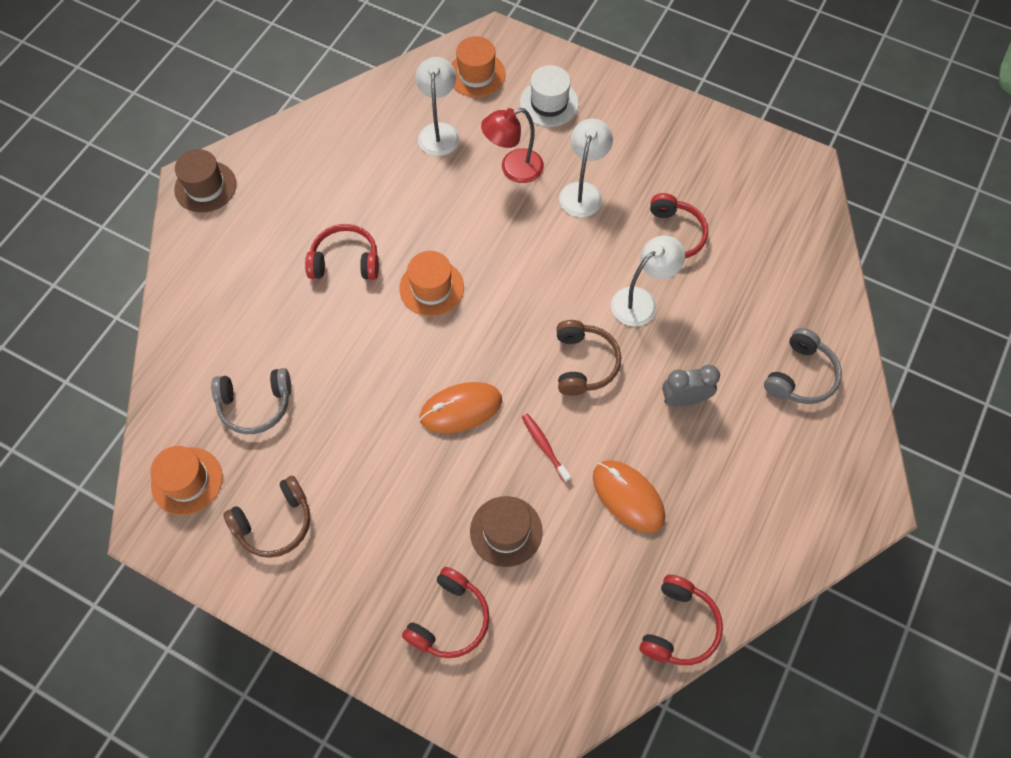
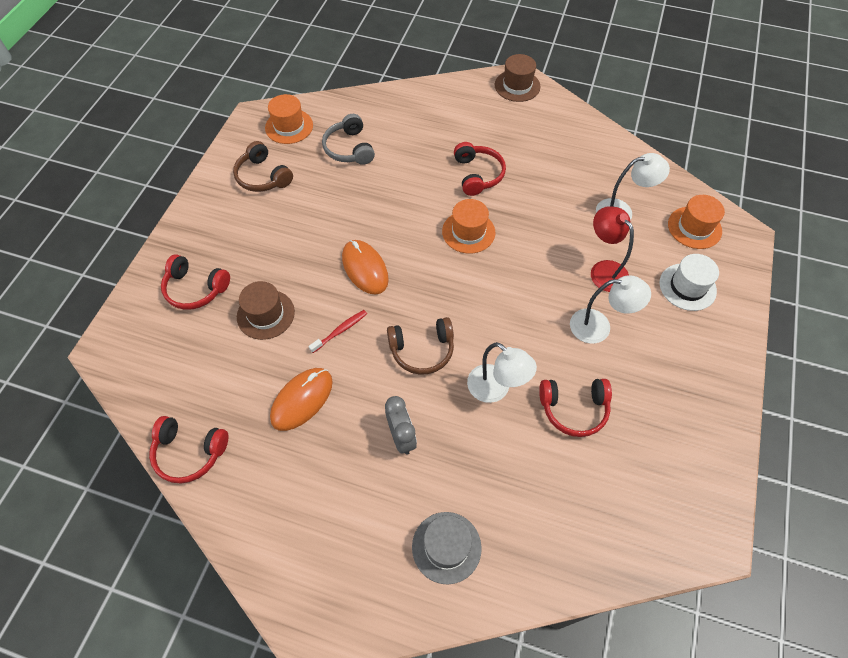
camera: 80 degrees right, 5 degrees down
(800, 376) = (446, 547): grey headphones -> grey hat

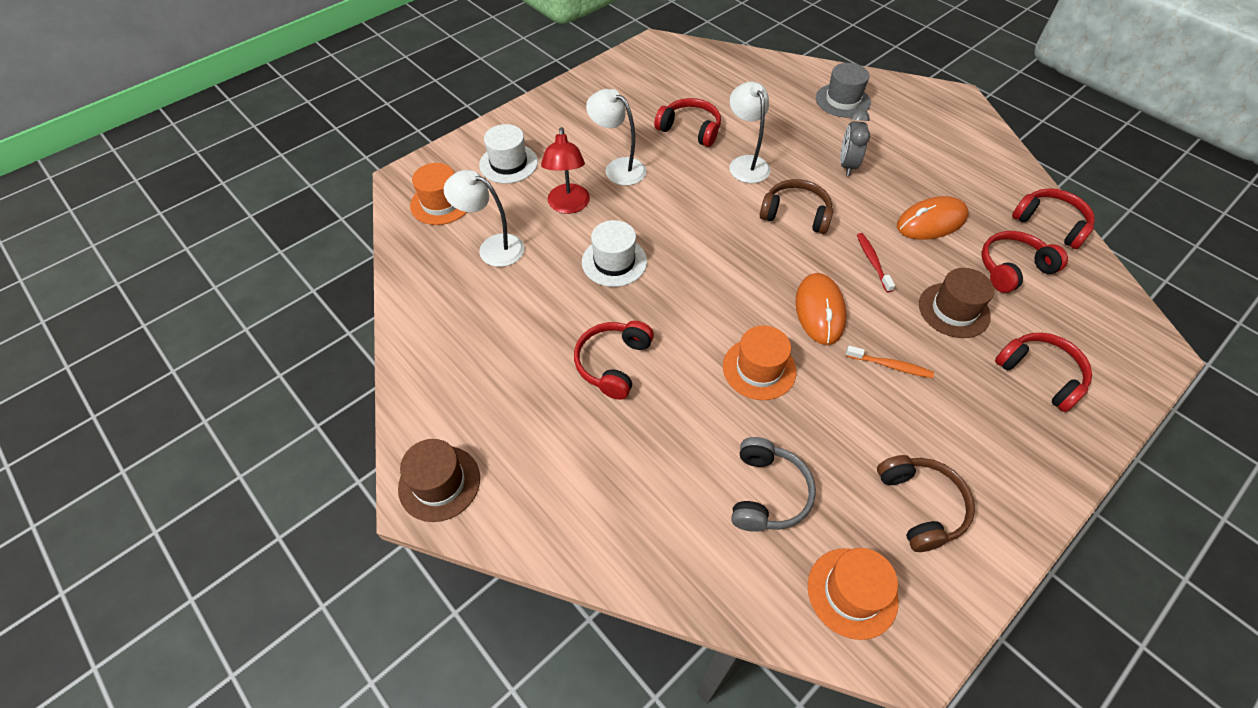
camera: 150 degrees left, 5 degrees down
(222, 379) = (1012, 268): none -> red headphones
(302, 250) = (890, 366): none -> orange toothbrush
(340, 331) = (872, 261): red toothbrush -> red toothbrush turned 90 degrees clockwise
(468, 232) = (676, 299): orange hat -> orange hat (759, 369)
(531, 240) = (614, 262): none -> white hat

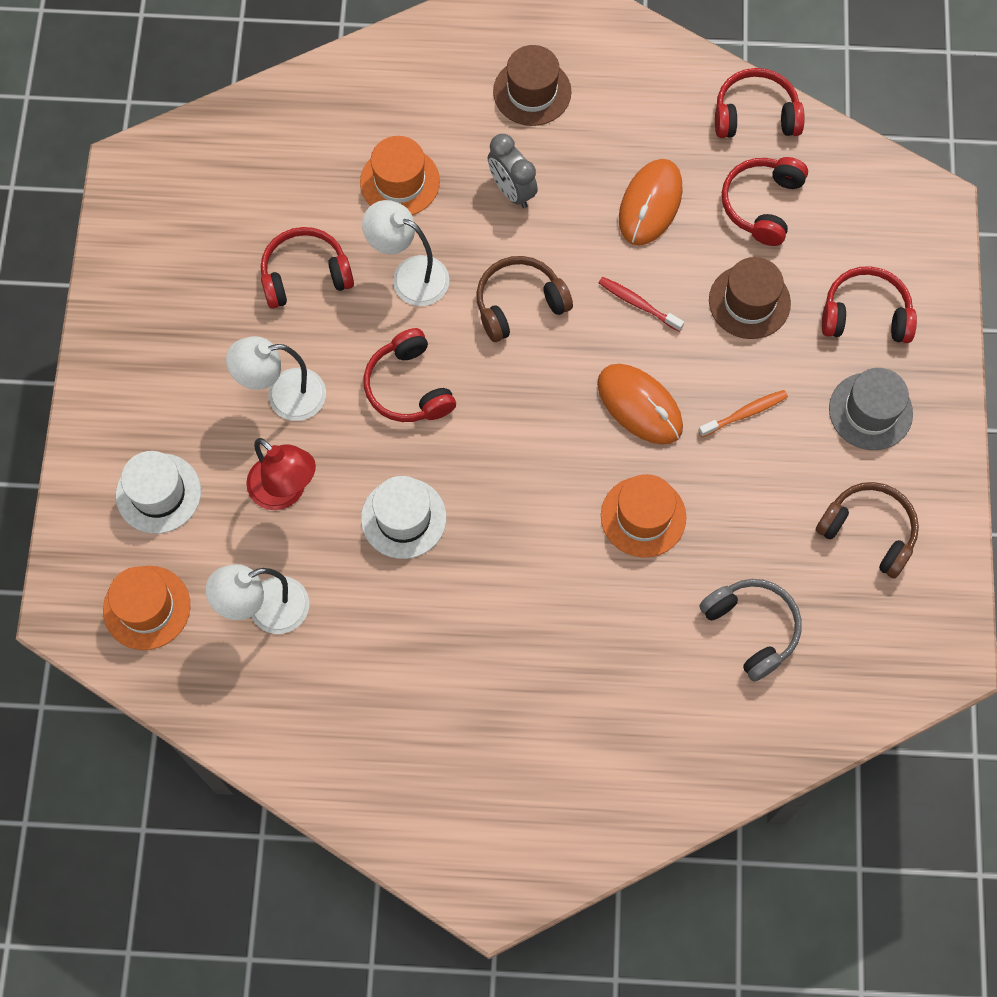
camera: 45 degrees left, 15 degrees up
(439, 483) = (492, 871): brown hat -> brown hat (532, 92)
(613, 363) = (516, 627): red headphones -> red headphones (408, 387)
(842, 100) = (427, 92): grey hat -> grey hat (870, 411)
(852, 592) = (877, 651): orange hat -> orange hat (400, 182)

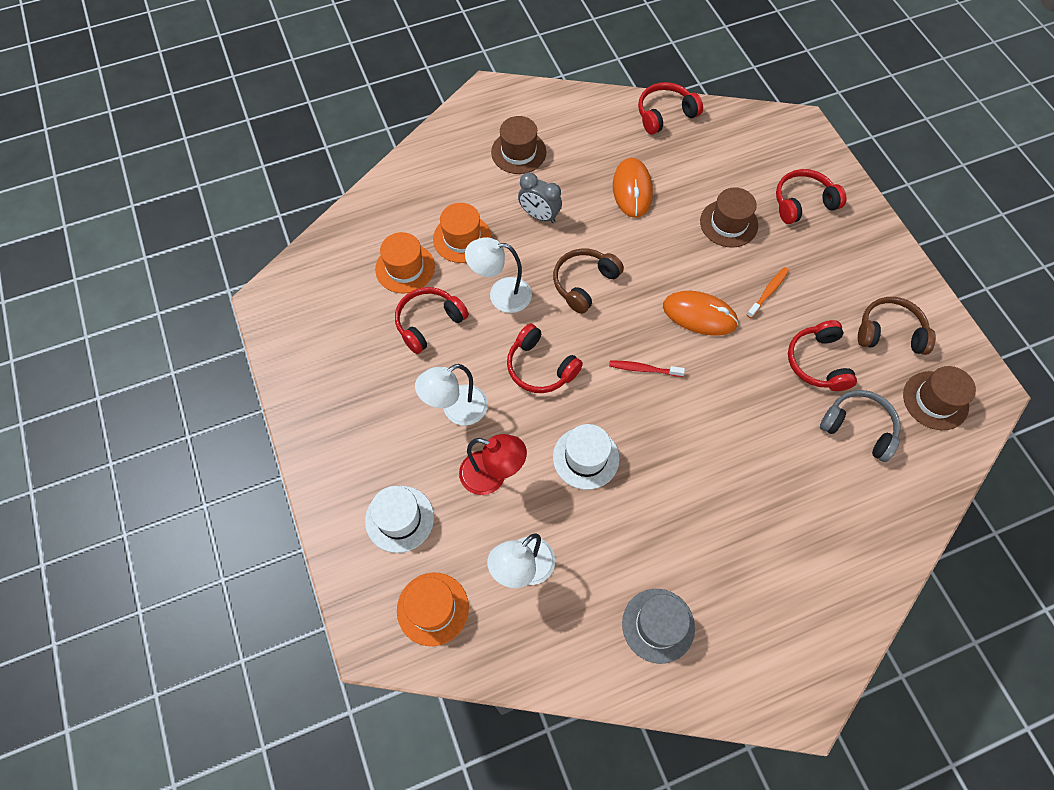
camera: 25 degrees left, 5 degrees down
(638, 303) = (660, 252): red toothbrush -> red toothbrush (643, 369)
(643, 516) = (744, 385): orange hat -> orange hat (405, 268)
(761, 204) = (700, 164): red headphones -> red headphones (817, 362)
(870, 411) = (843, 258): grey hat -> grey hat (658, 625)
(870, 639) = (935, 400): none -> brown hat

